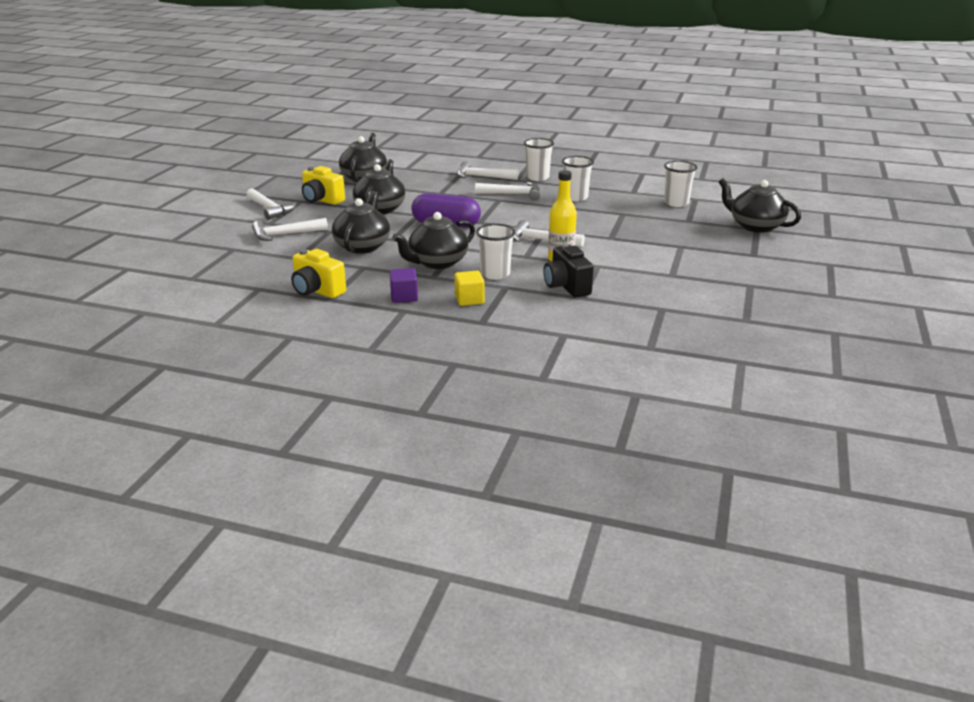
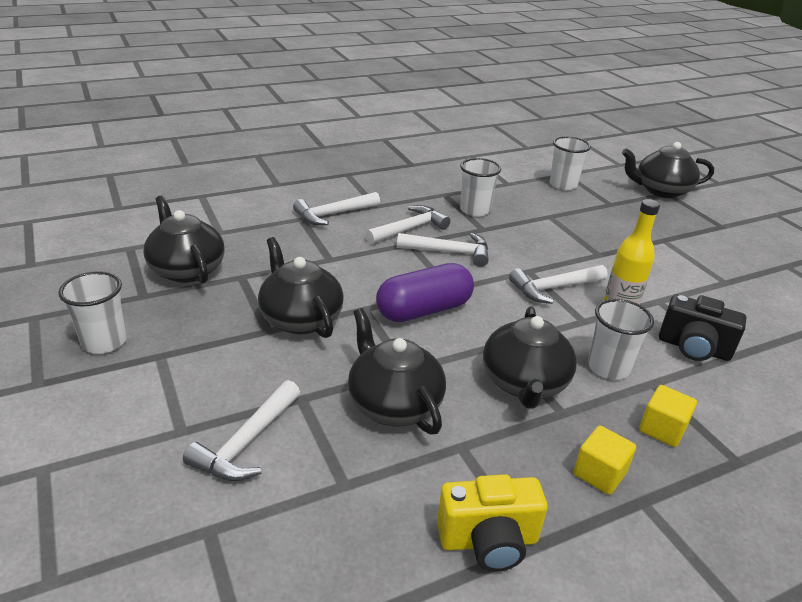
camera: 45 degrees left, 5 degrees up
(270, 209) = (135, 398): white hammer -> white hammer (449, 252)
(322, 200) = (191, 340): yellow camera -> none
(404, 297) = (599, 473): purple cube -> yellow cube
(537, 177) = (391, 194): white cup -> white cup (104, 342)

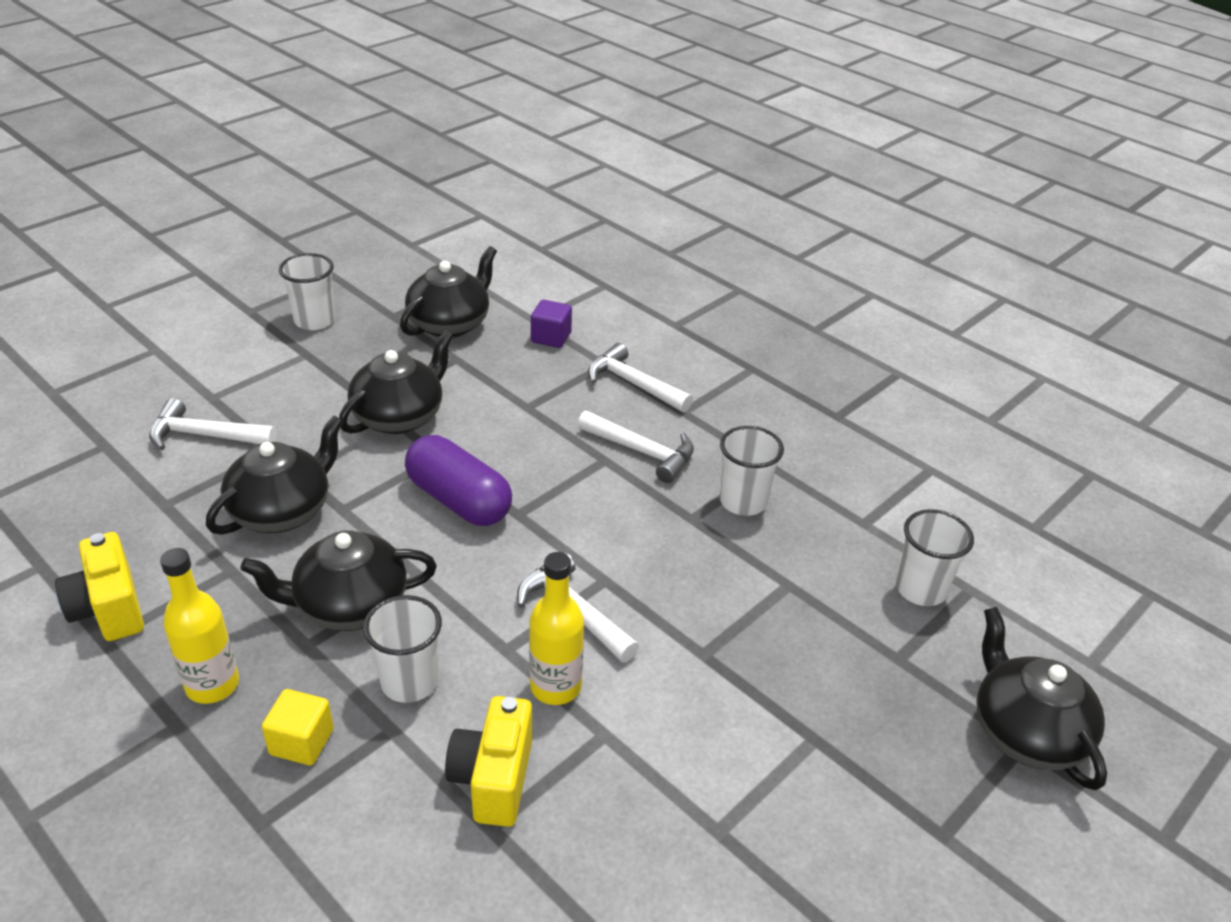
camera: 70 degrees right, 5 degrees up
(249, 231) = (551, 337): none -> purple cube
(449, 252) = (605, 498): white hammer -> none
(599, 473) = (212, 685): yellow cube -> yellow bottle
(693, 348) = (493, 779): black camera -> yellow camera

